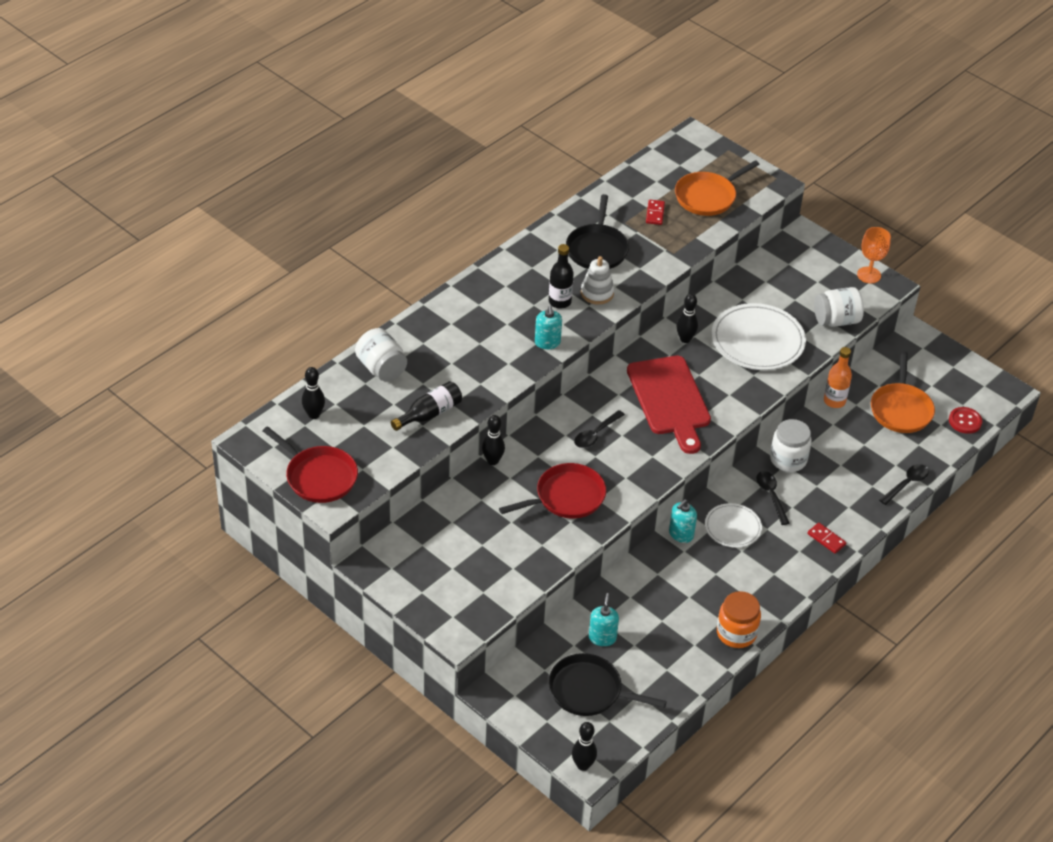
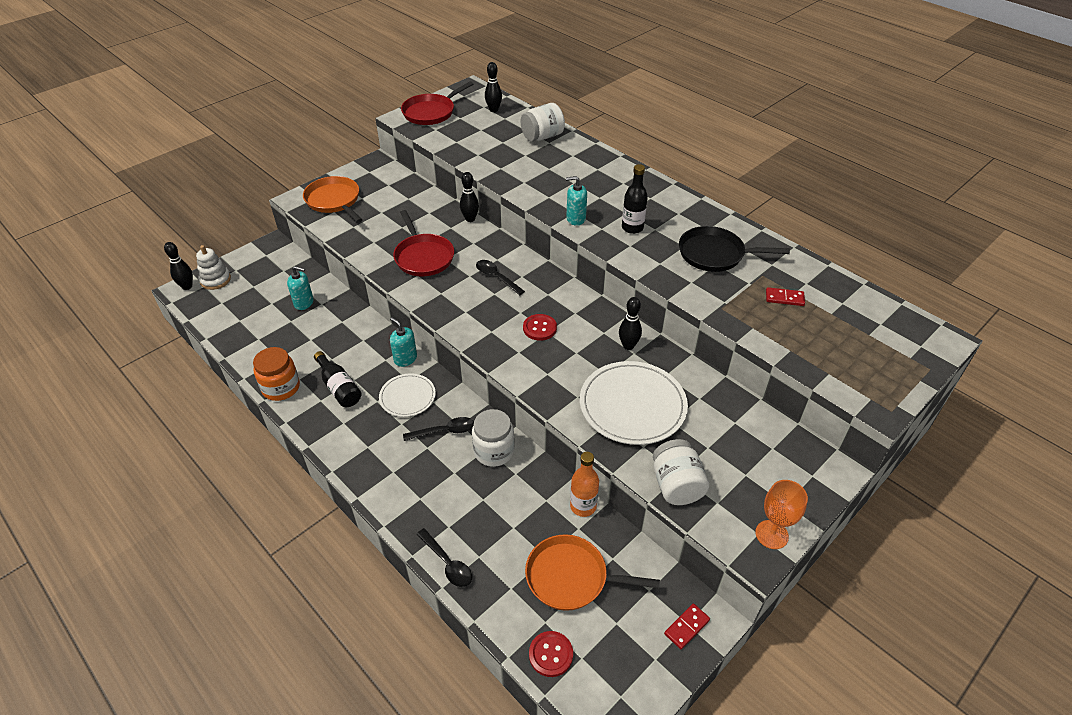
camera: 95 degrees right, 0 degrees up
(429, 414) = (490, 157): black bottle -> black bottle (339, 387)
(589, 691) = (254, 293): black pan -> none
(597, 293) = (648, 251): white stacking toy -> white stacking toy (215, 280)
(669, 400) = (539, 328): red cutting board -> red button
(707, 197) = (829, 343): orange pan -> orange pan (334, 201)
(826, 539) = (378, 471): red domino -> red domino (686, 627)

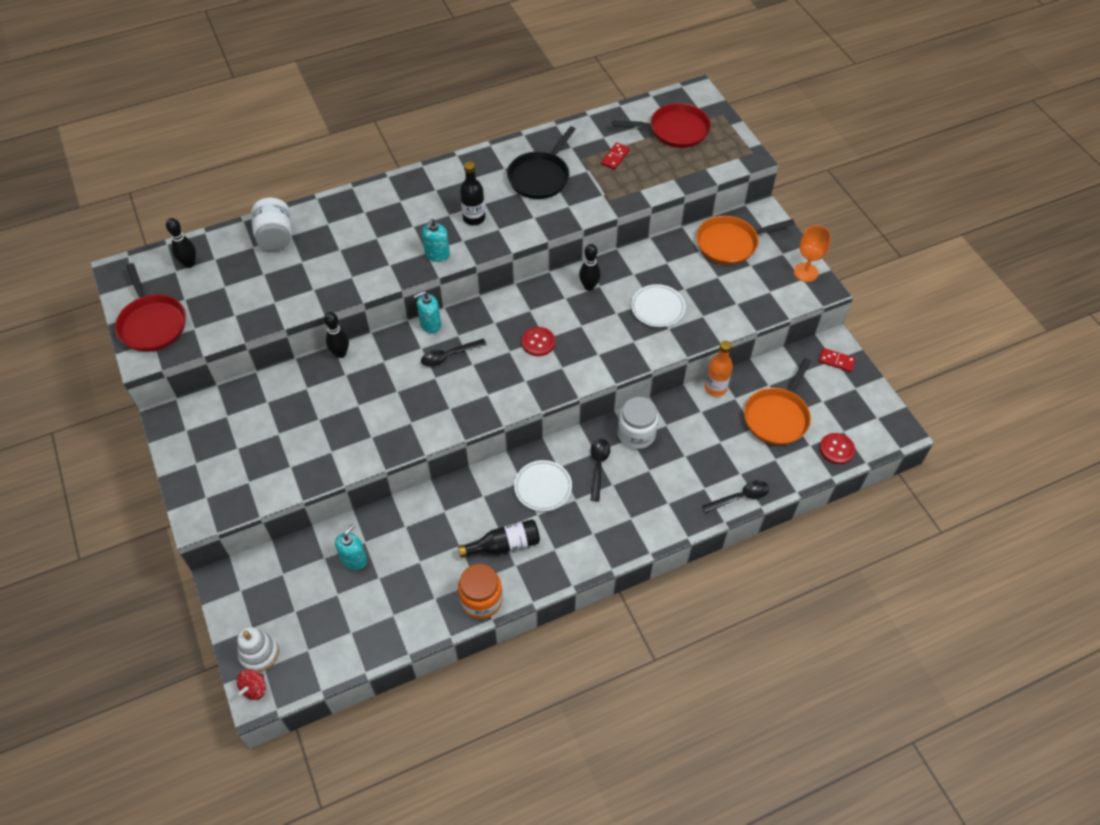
camera: 70 degrees left, 10 degrees up
(187, 286) = (254, 688): black bowling pin -> red spinning top
(334, 201) = (225, 477): orange pan -> orange pan (730, 244)
(405, 359) = (490, 478): turquoise soap dispenser -> turquoise soap dispenser (430, 324)
(423, 257) = (383, 410): red pan -> red pan (675, 130)
(632, 405) = (657, 307): white plate -> white plate, size x0.57
(676, 485) = (746, 309): white jar -> none
(686, 627) = (836, 361): red domino -> red domino turned 45 degrees counterclockwise

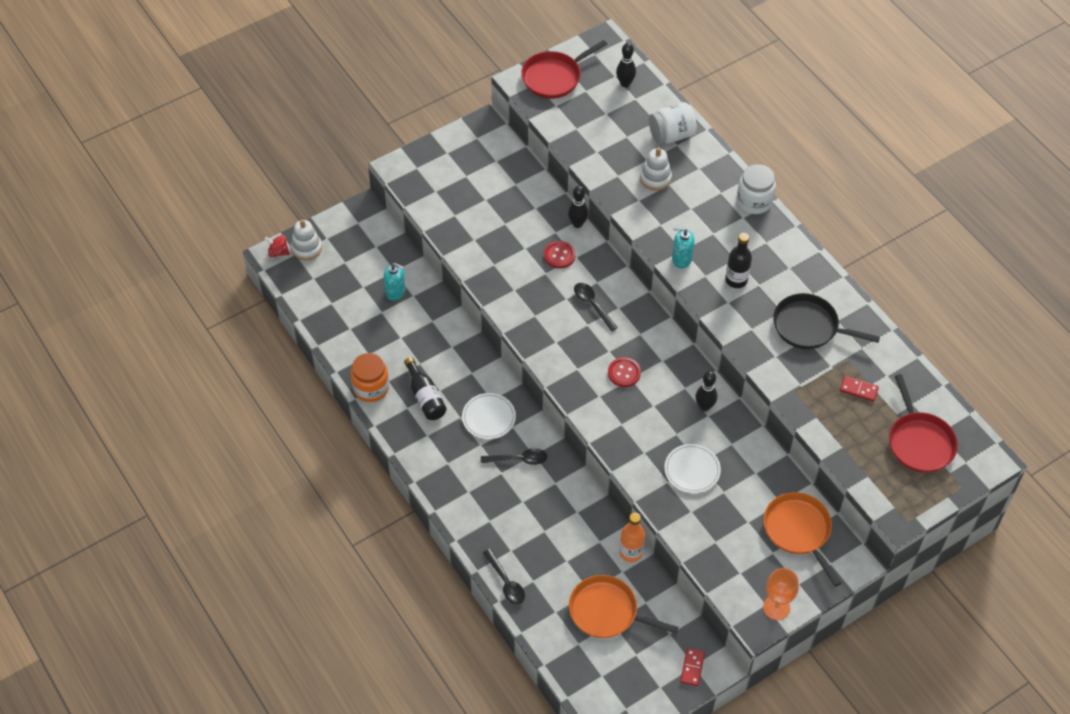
camera: 80 degrees right, 0 degrees up
(328, 259) = (655, 178): none -> white stacking toy
(430, 324) = (625, 284): turquoise soap dispenser -> none
(636, 434) = (561, 487): white jar -> white jar (754, 201)
(836, 449) = (578, 669): red button -> red button (559, 255)

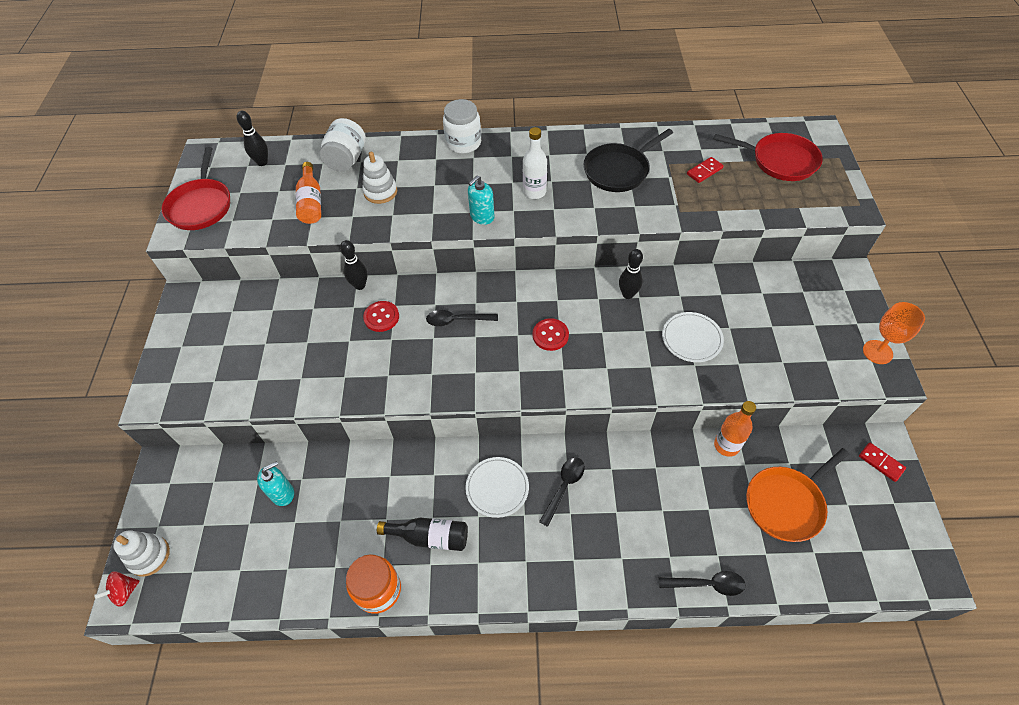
camera: 55 degrees left, 0 degrees up
(610, 142) = (311, 202): none -> orange bottle
(736, 280) = (534, 192): black bottle -> white bottle
(798, 531) = (799, 295): orange pan -> none

